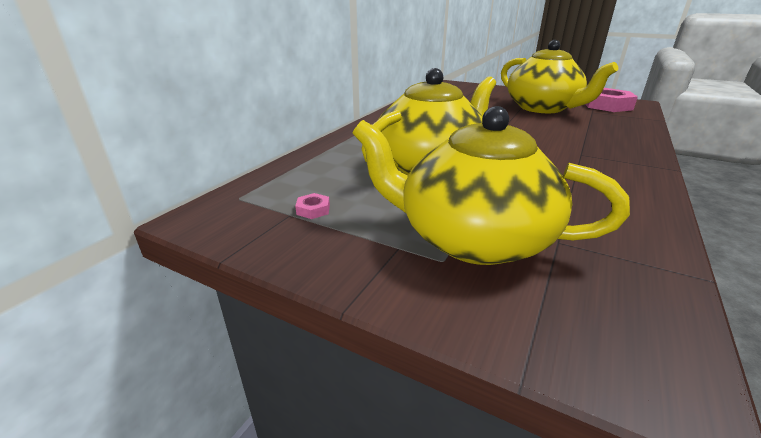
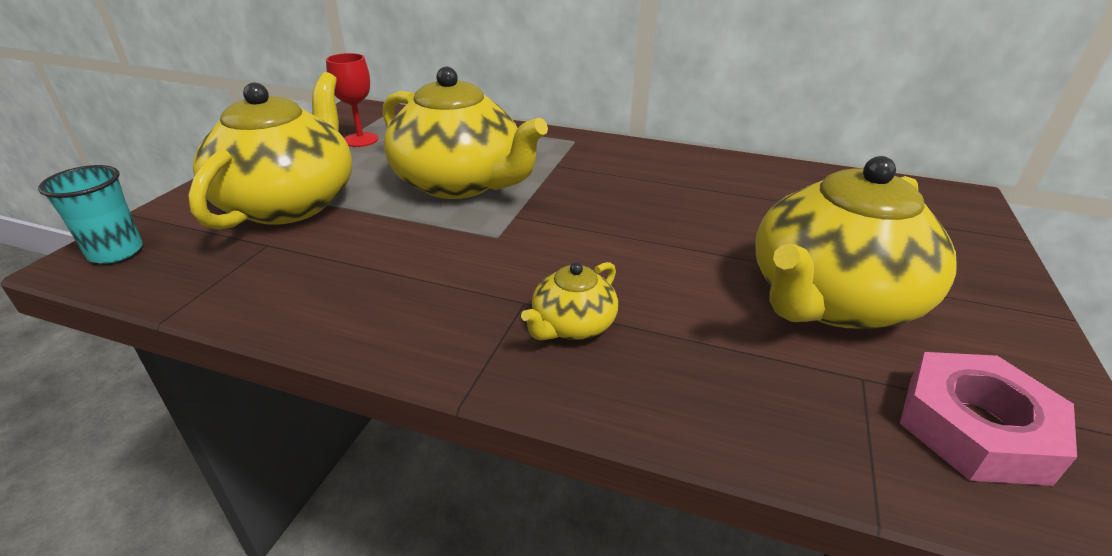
camera: 80 degrees right, 5 degrees up
(313, 210) = (360, 140): pink nut -> red goblet
(594, 146) = (572, 325): none -> yellow teapot
(628, 355) = (116, 252): none -> turquoise cup

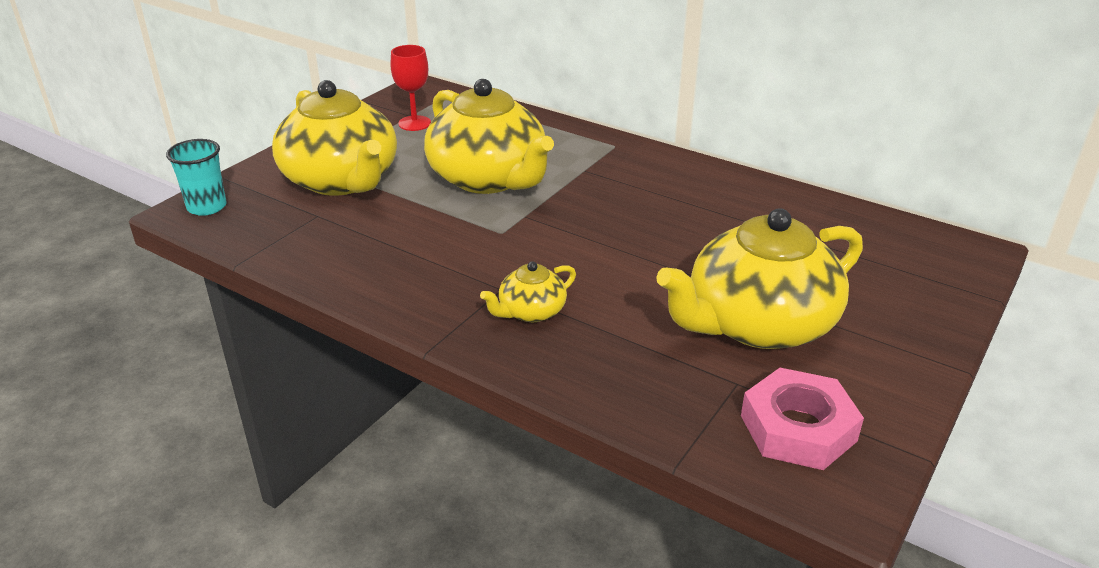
camera: 15 degrees right, 0 degrees up
(290, 203) = (341, 180): yellow teapot -> yellow teapot turned 120 degrees clockwise

